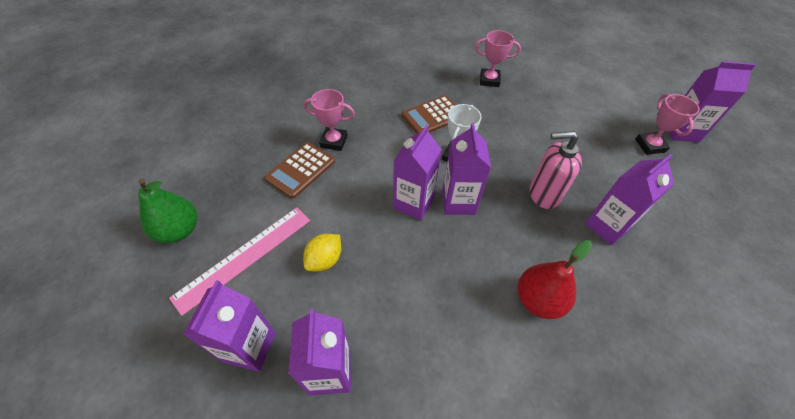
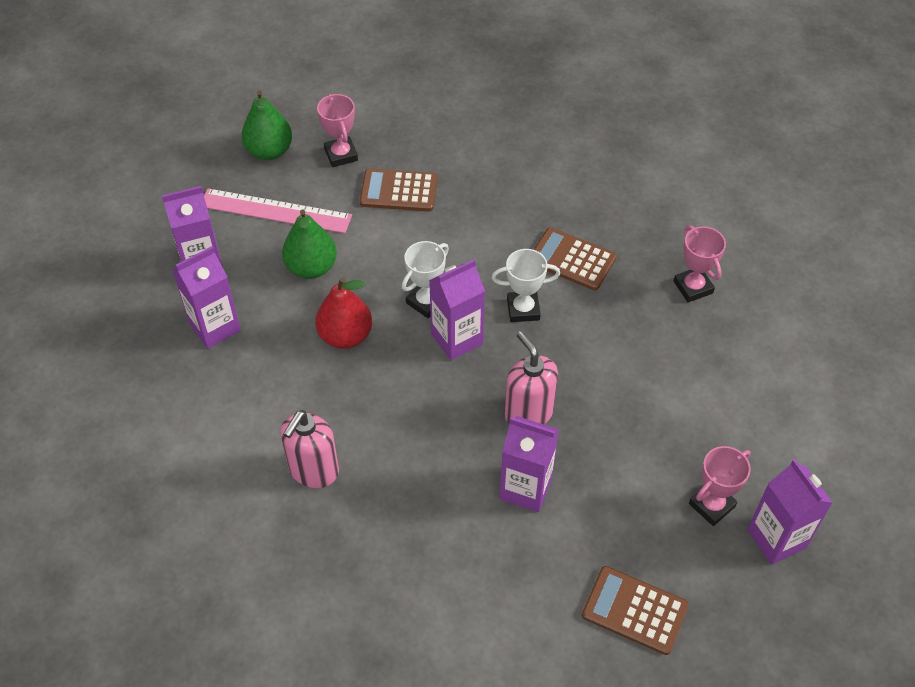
camera: 60 degrees right, 0 degrees up
(325, 260) = (311, 267): yellow lemon -> green pear
(334, 141) = (458, 194): pink trophy -> pink trophy (341, 155)
(413, 203) = (426, 302): purple carton -> white trophy
(535, 363) = (313, 470): none -> pink soap dispenser
(538, 300) = (382, 452): red pear -> red pear (345, 336)
(722, 217) = (634, 610): none -> brown calculator

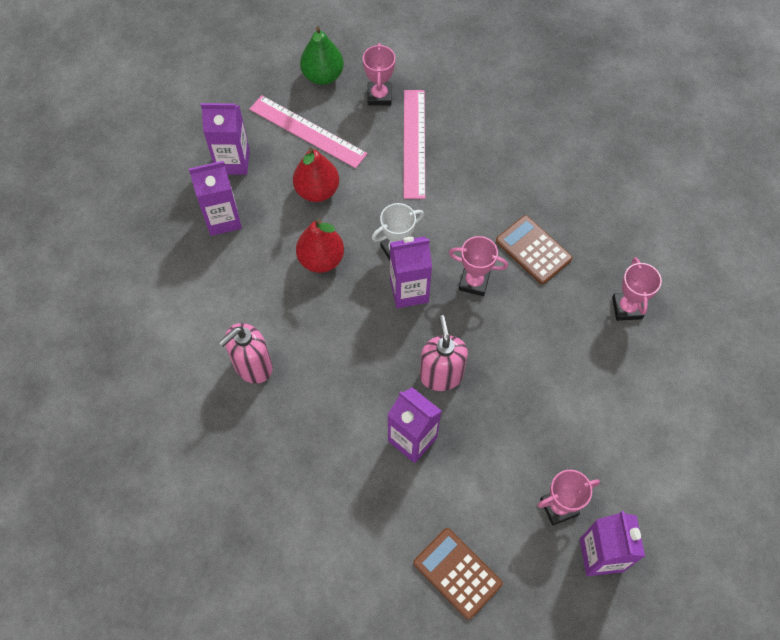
camera: 20 degrees right, 10 degrees up
(311, 267) = (317, 191): green pear -> red pear
(398, 191) = (414, 143): brown calculator -> pink ruler
(523, 309) = (474, 282): white trophy -> pink trophy

